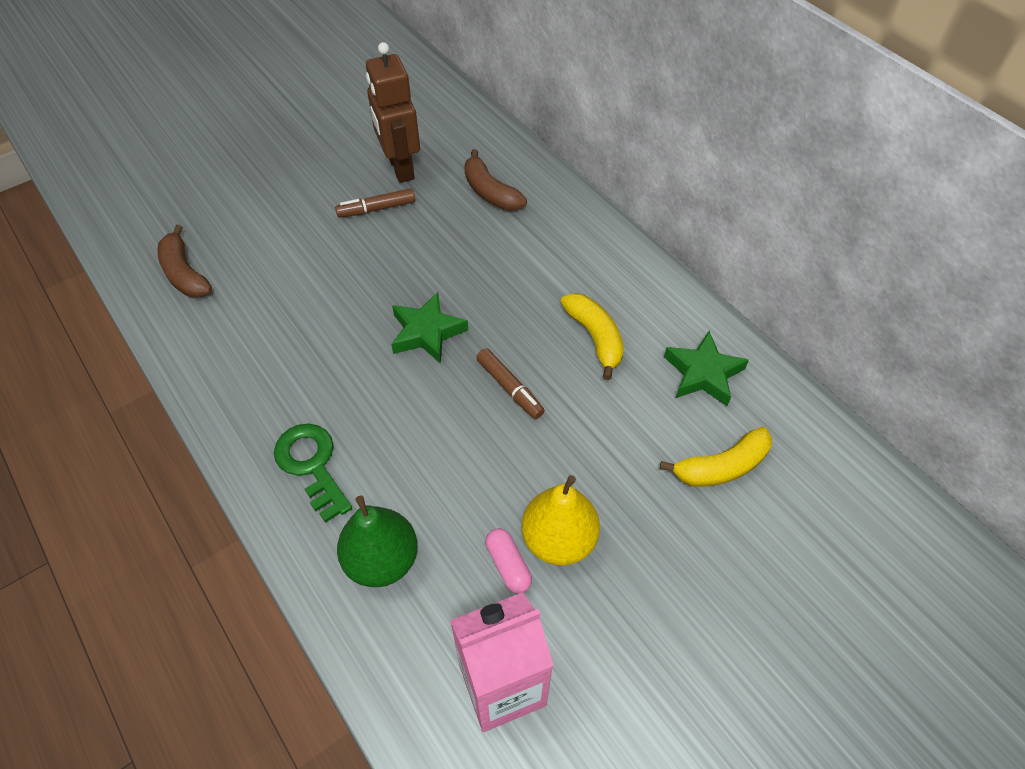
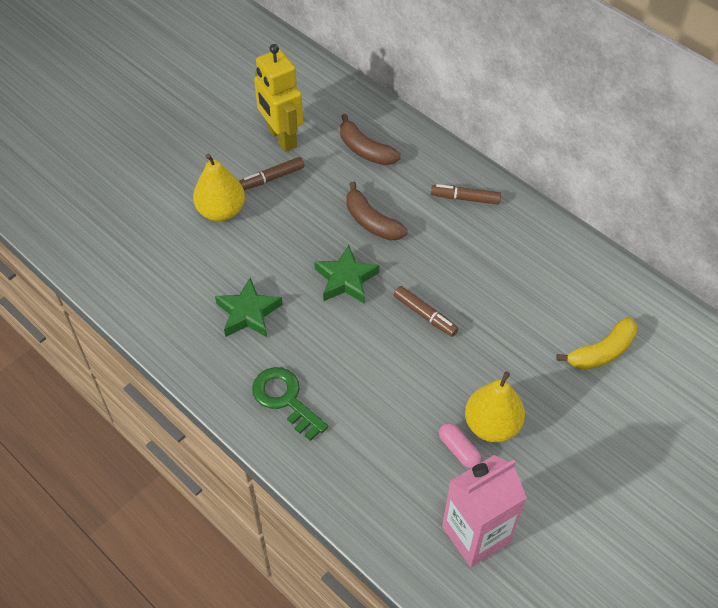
camera: 10 degrees left, 0 degrees up
(184, 273) = (125, 258): brown banana -> brown banana (371, 221)
(308, 237) = (221, 211): none -> yellow pear
(382, 560) = (362, 461): green pear -> none
(400, 168) = (281, 138): brown robot -> yellow robot
(592, 259) = (465, 198): none -> brown marker
(595, 338) = (483, 264): yellow banana -> none
(703, 374) = (574, 281): green star -> green star (248, 313)

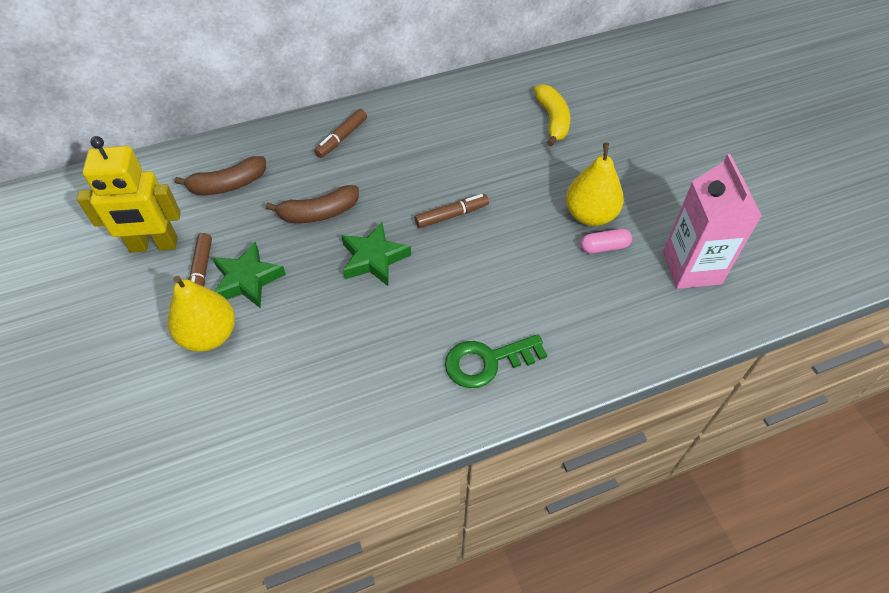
camera: 65 degrees left, 0 degrees up
(248, 313) = (363, 357): green star -> green star (247, 280)

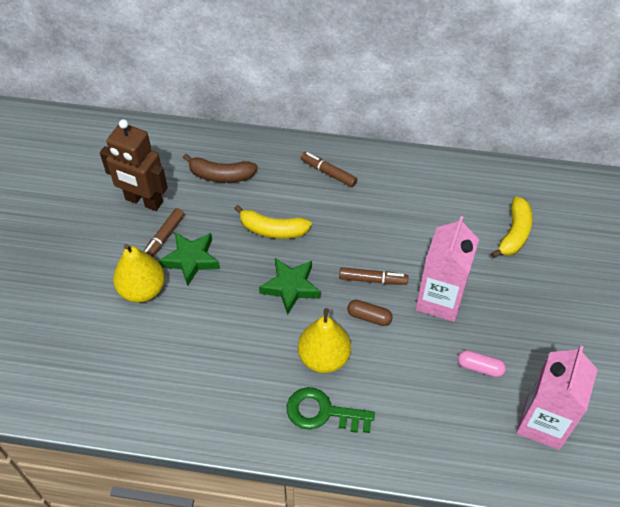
camera: 30 degrees right, 0 degrees up
(154, 245) = (143, 201): yellow robot -> brown robot
(319, 213) = (272, 230): brown banana -> yellow banana
(342, 138) = (328, 173): brown marker -> brown marker turned 60 degrees clockwise
(471, 250) = (369, 317): none -> brown capsule
(527, 205) = (439, 300): none -> pink carton
(590, 215) = (487, 334): yellow pear -> yellow pear (324, 357)

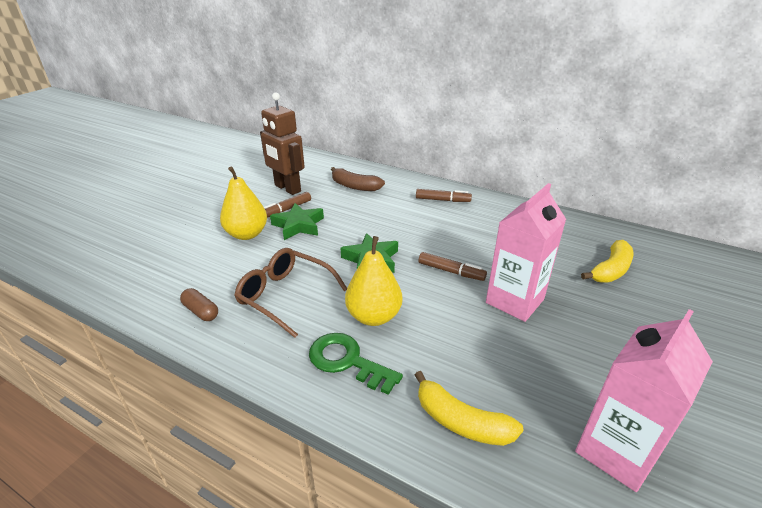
camera: 20 degrees right, 20 degrees down
(231, 360) = (285, 296): none -> brown glasses
(272, 230) = (377, 222): yellow banana -> yellow banana (461, 421)
(328, 173) = (442, 200): brown marker -> brown marker turned 135 degrees clockwise
(369, 317) = (435, 297): brown capsule -> brown capsule (201, 311)
(480, 367) = (543, 369): pink capsule -> none

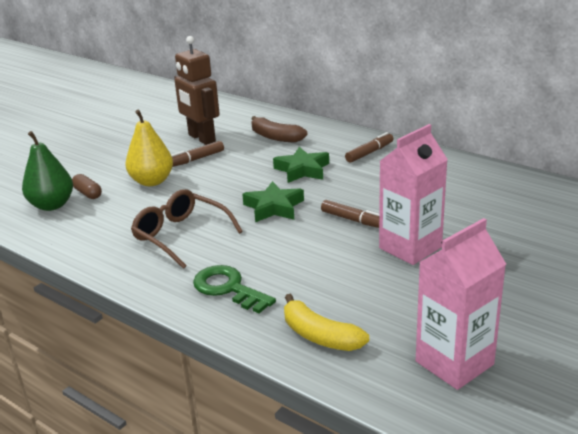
camera: 10 degrees right, 5 degrees down
(146, 264) = (52, 205): none -> green pear
(201, 311) = (100, 245): brown capsule -> brown capsule (88, 193)
(298, 225) = (206, 174): green star -> green star (302, 170)
(374, 316) = (263, 255): yellow pear -> none
(442, 200) = (369, 152): brown marker -> brown marker turned 60 degrees counterclockwise
(610, 270) = (528, 224): yellow banana -> none

